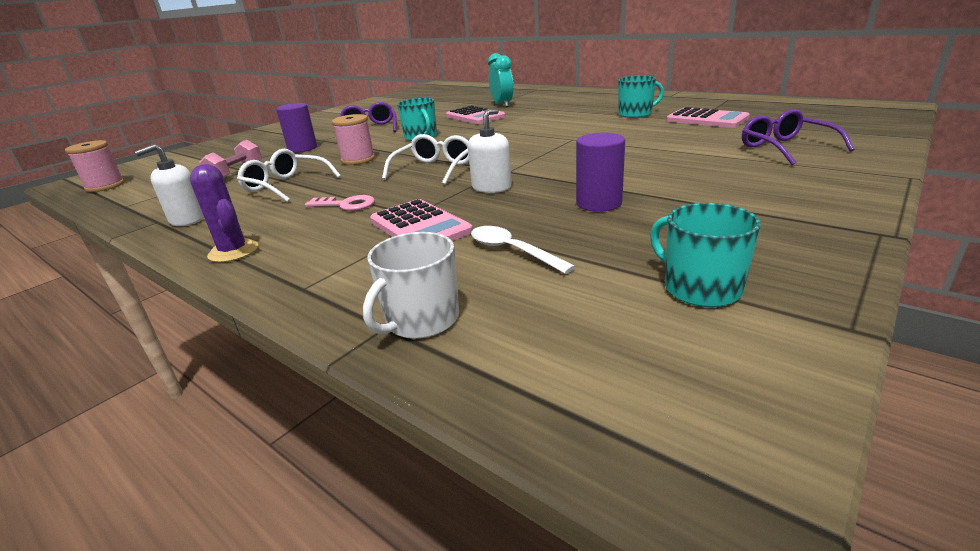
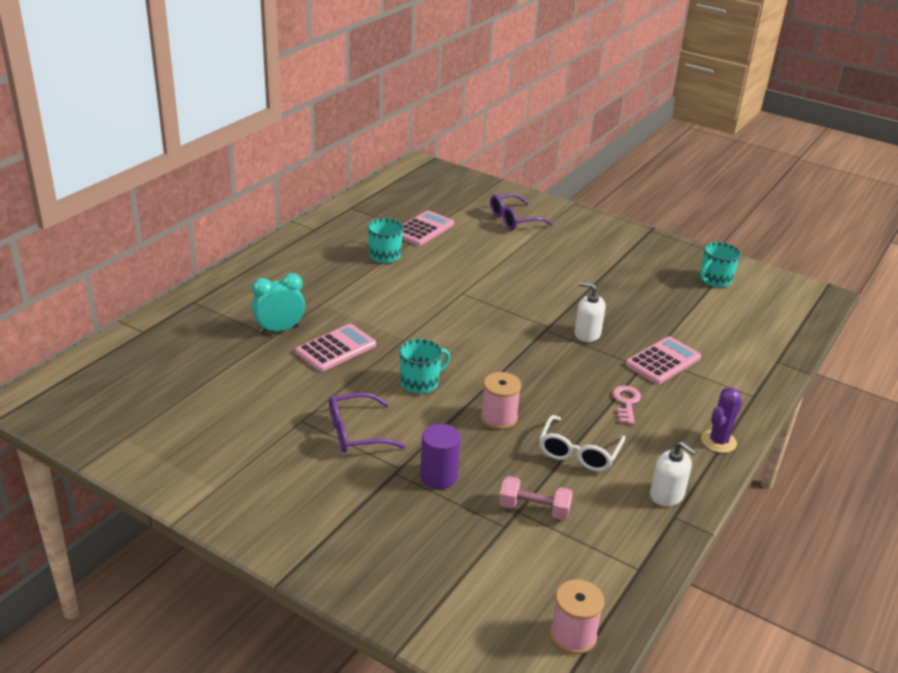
camera: 100 degrees left, 5 degrees up
(421, 320) = (767, 351): white mug -> none
(434, 169) = (539, 364): white glasses -> none
(512, 251) = (690, 326): white spoon -> none
(599, 203) = (617, 294): purple cylinder -> none

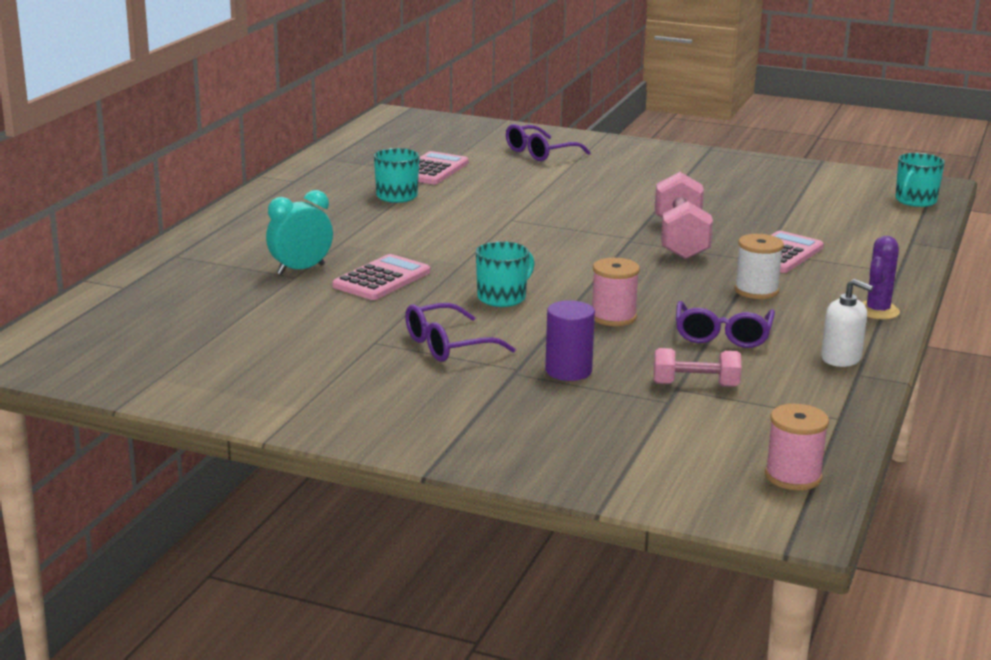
camera: 10 degrees left, 10 degrees down
(578, 453) = (722, 336): white glasses -> purple glasses
(587, 334) = (681, 240): white soap dispenser -> pink dumbbell
(626, 403) = (756, 291): pink key -> white spool
(715, 280) = (806, 183): turquoise mug -> turquoise mug (915, 201)

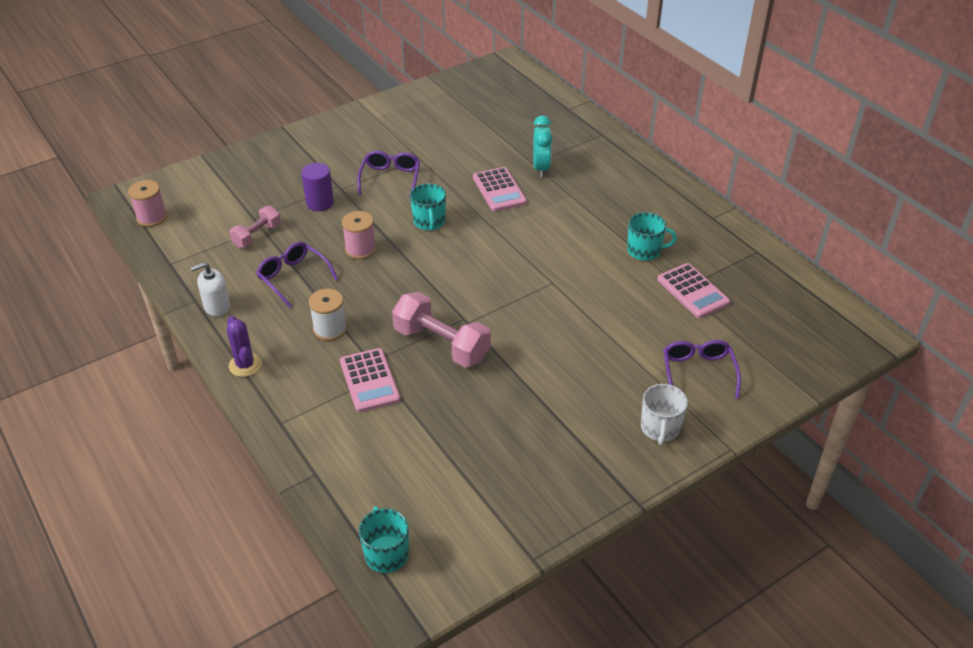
camera: 125 degrees right, 20 degrees up
(626, 153) = (660, 428): none -> white mug

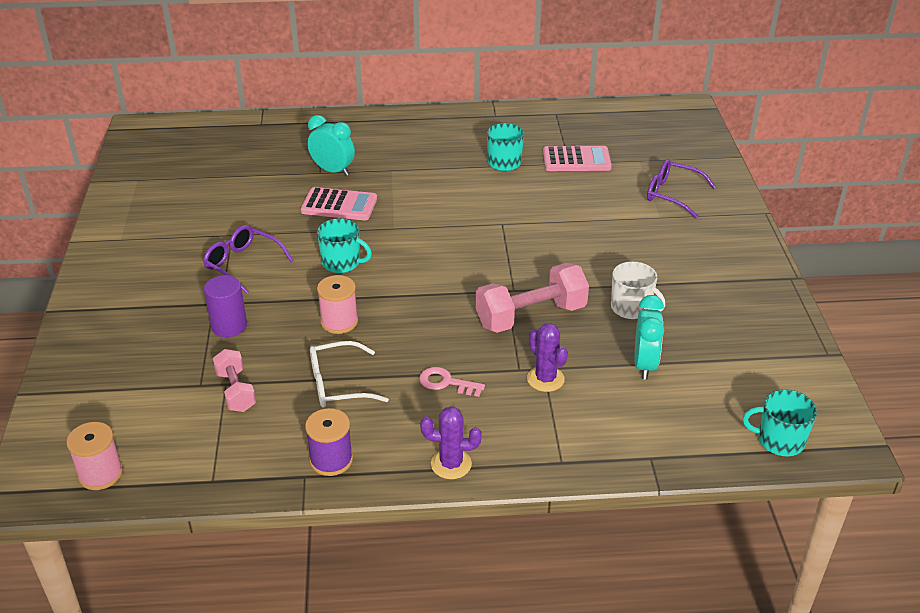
camera: 60 degrees left, 5 degrees down
(217, 306) = (331, 460): white soap dispenser -> purple spool
(293, 277) = (338, 384): purple glasses -> white glasses
(330, 329) = (446, 383): white spool -> pink key
(370, 380) = (545, 379): pink calculator -> purple cactus
(428, 434) = (644, 364): none -> turquoise clock
(660, 428) = (722, 236): white mug -> white mug (632, 308)

